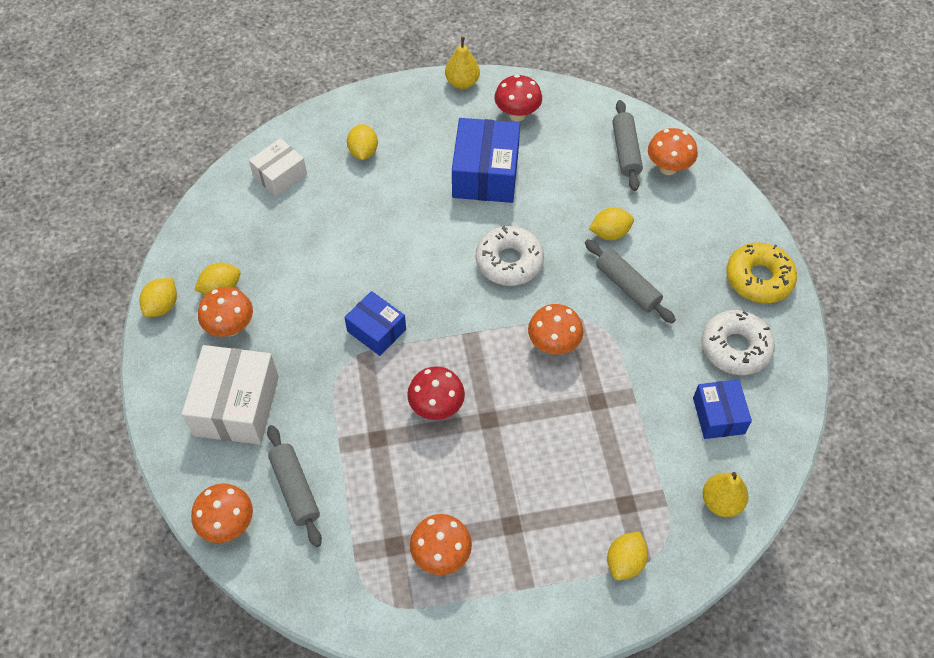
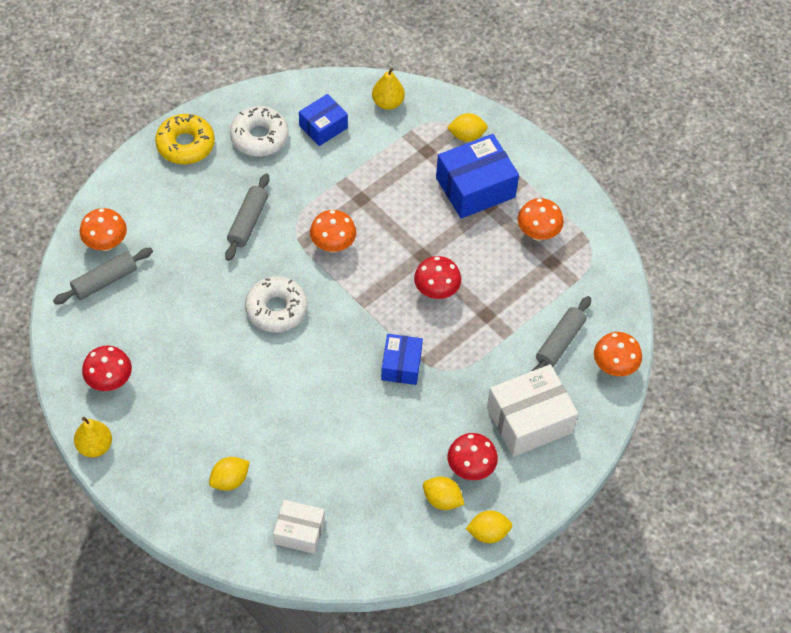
camera: 125 degrees left, 0 degrees up
(231, 327) = (470, 468): orange mushroom -> red mushroom
(485, 174) = (195, 371): blue box -> blue box (475, 187)
(610, 233) = (202, 255): yellow lemon -> none

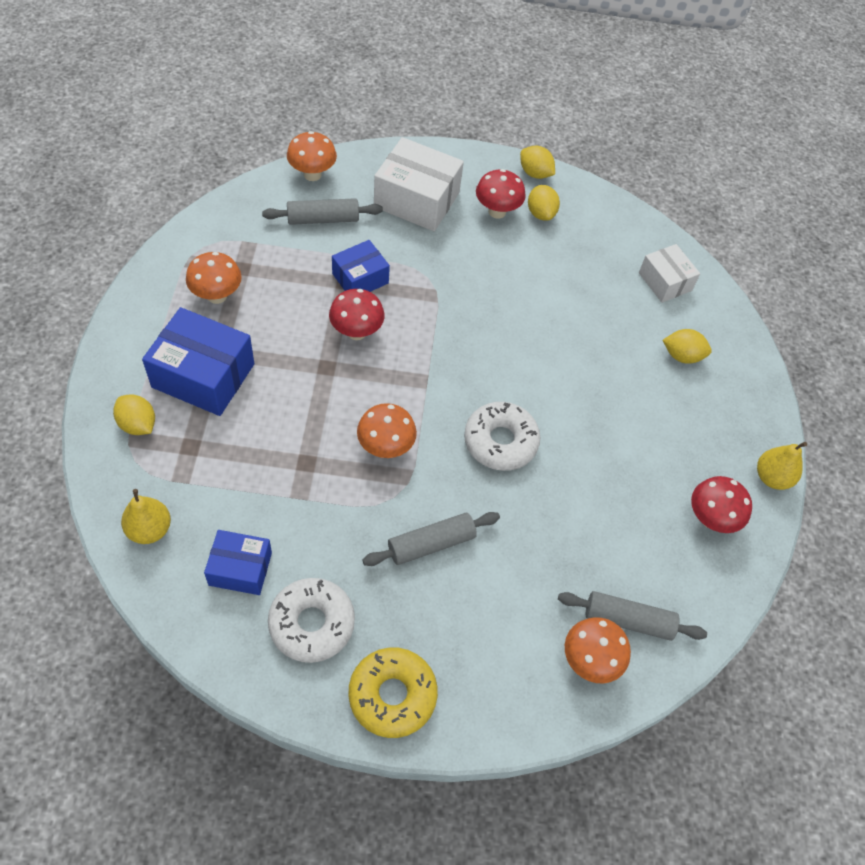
camera: 135 degrees left, 0 degrees up
(401, 365) = (456, 310): blue box -> blue box (360, 278)

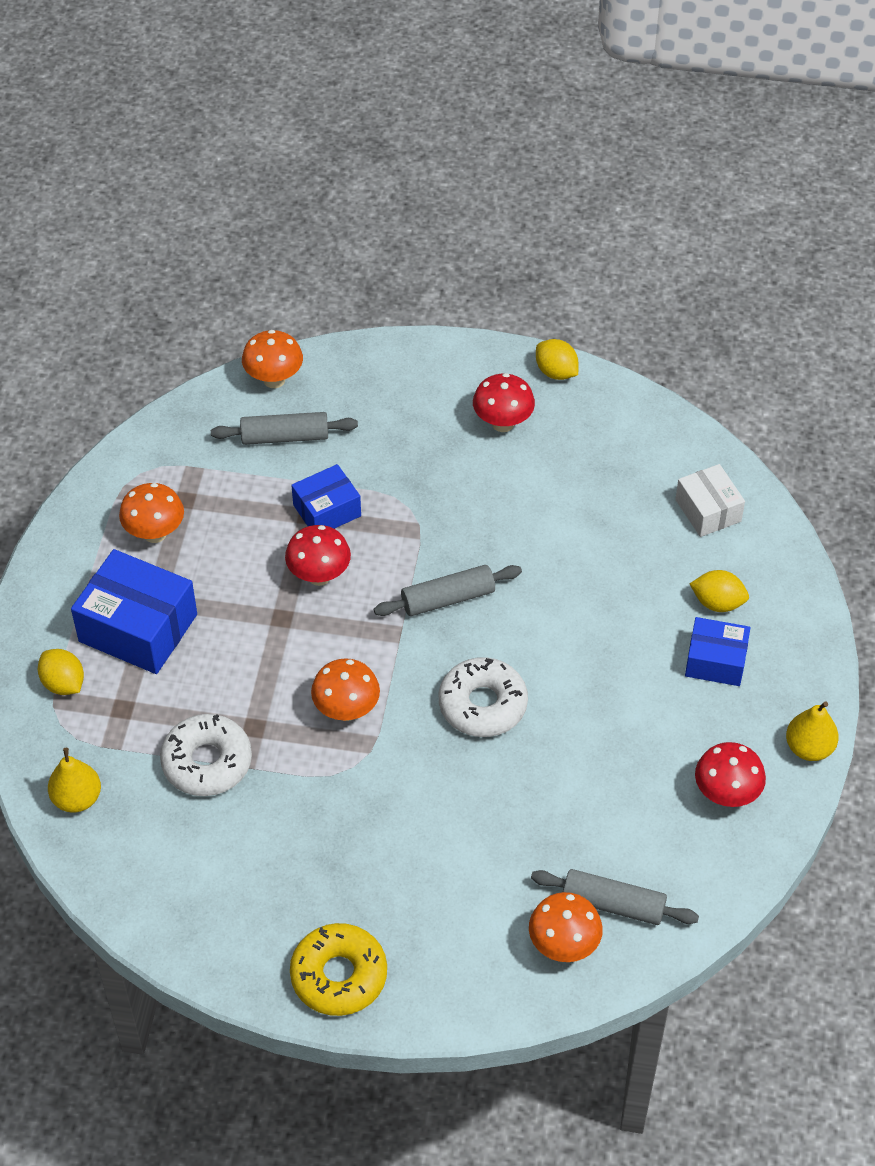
camera: 10 degrees right, 5 degrees down
(240, 569) = (176, 842): blue box -> blue box (715, 661)
(312, 623) = (254, 900): white donut -> white donut (207, 762)
(416, 200) = (402, 410): white box -> none
(431, 544) = (392, 818): grey rolling pin -> grey rolling pin (448, 598)
(541, 213) = (558, 425): yellow lemon -> none

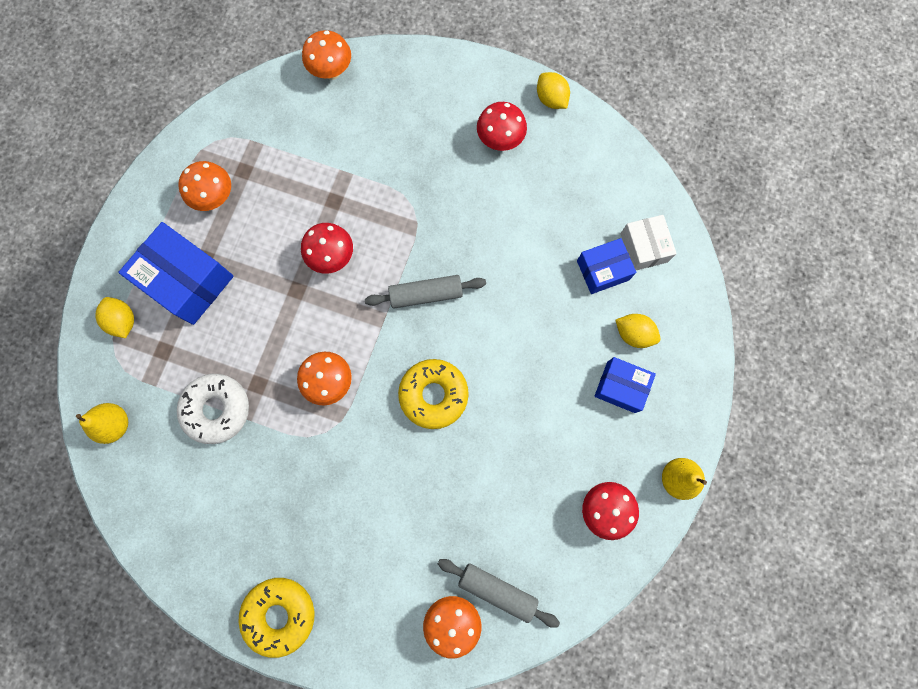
camera: 10 degrees right, 25 degrees up
(285, 437) = (330, 125): grey rolling pin -> none
(327, 510) = (349, 198): blue box -> blue box (602, 270)
(482, 705) = (433, 395): white donut -> yellow donut

